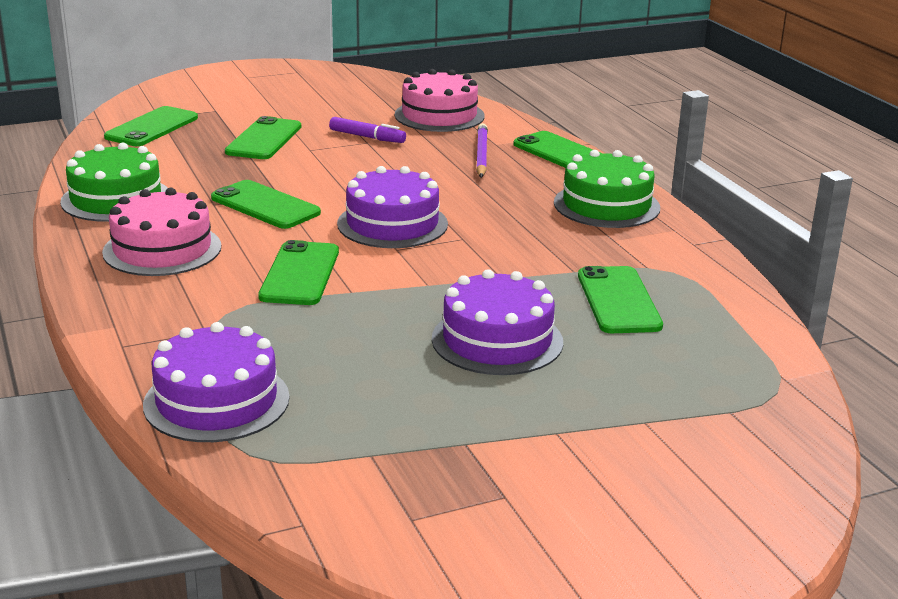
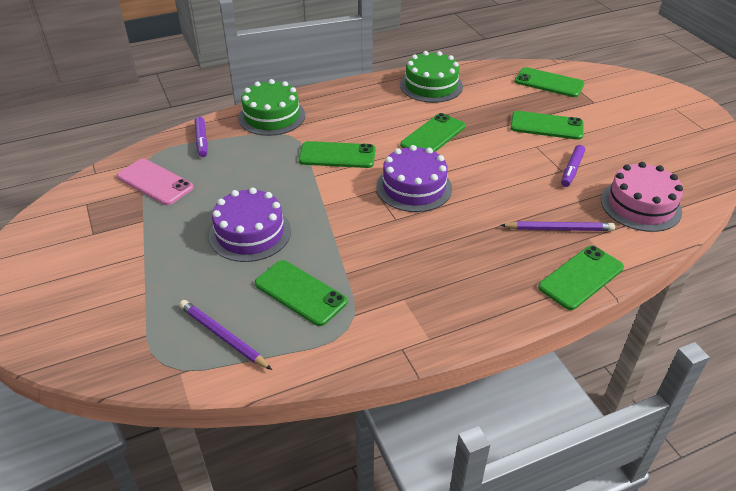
camera: 90 degrees right, 15 degrees up
(162, 249) = (366, 108): pink cake -> none
(216, 401) = (202, 141): purple cake -> purple marker
(348, 442) = (155, 182): none -> pink phone
(606, 205) = (471, 299): green cake -> green cake (272, 116)
(618, 300) = (300, 292): green phone -> green phone turned 45 degrees clockwise
(713, 351) = (223, 336): none -> purple pencil

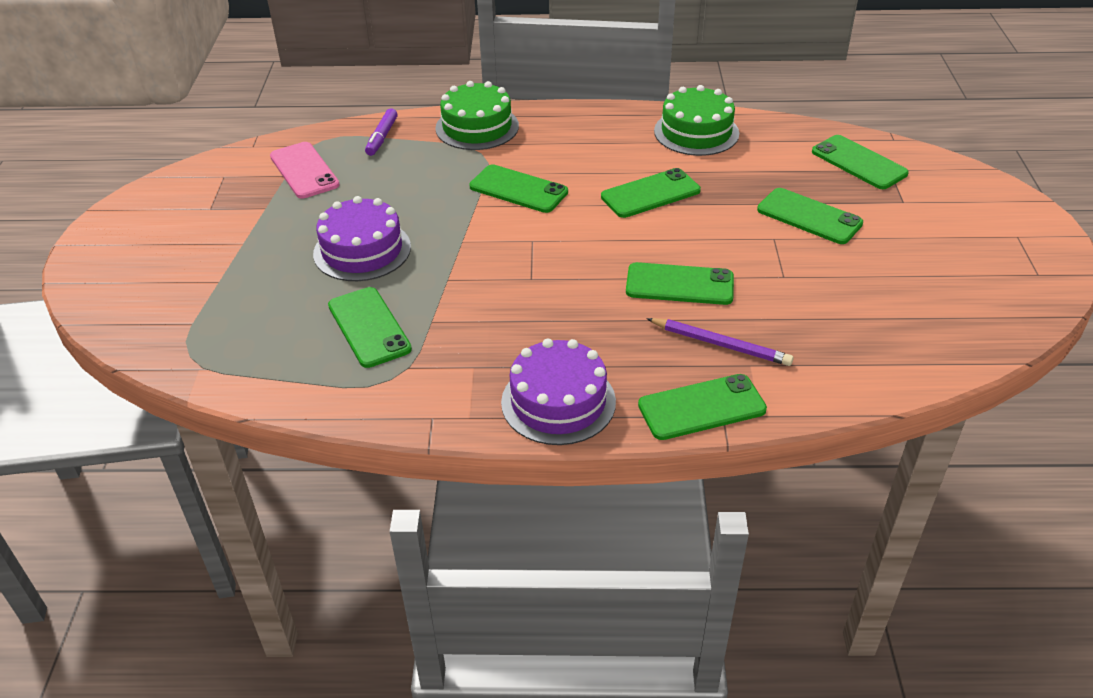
camera: 25 degrees right, 0 degrees up
(223, 336) = (262, 347): purple pencil -> none
(414, 187) = (580, 248): purple cake -> purple cake (558, 402)
(500, 194) = (679, 284): none -> green phone
(571, 170) = (797, 279): purple marker -> none
(640, 205) = (855, 346): pink cake -> none

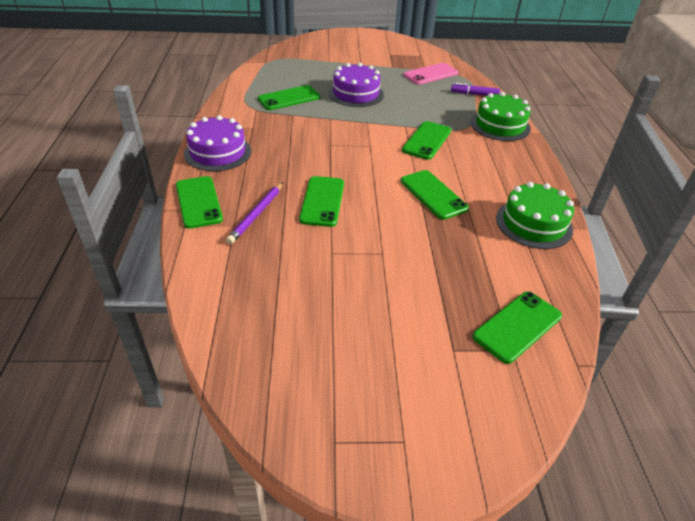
camera: 85 degrees right, 0 degrees up
(809, 216) = (416, 278): green phone -> none

